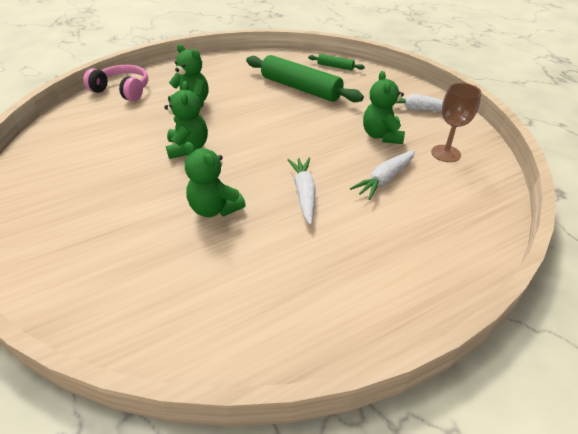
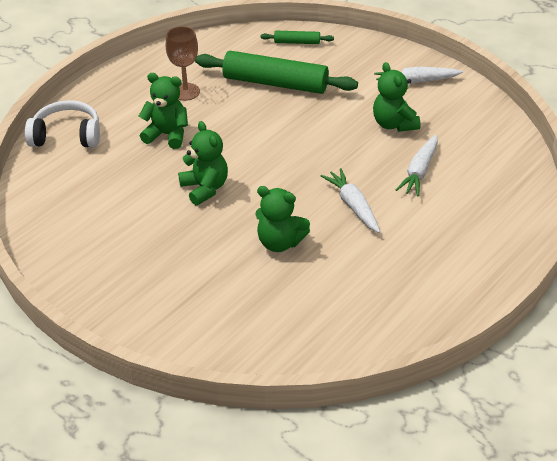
camera: 20 degrees left, 0 degrees up
(122, 90) = (67, 136): pink headphones -> white headphones
(445, 153) = (464, 129): brown goblet -> brown goblet (185, 92)

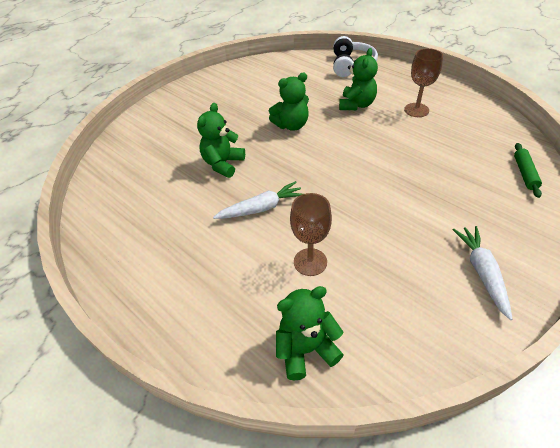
camera: 95 degrees right, 5 degrees up
(275, 83) = (444, 159): green rolling pin -> none
(394, 124) = (391, 245): green teddy bear -> green teddy bear (306, 349)
(419, 171) = (310, 262): white carrot -> brown goblet

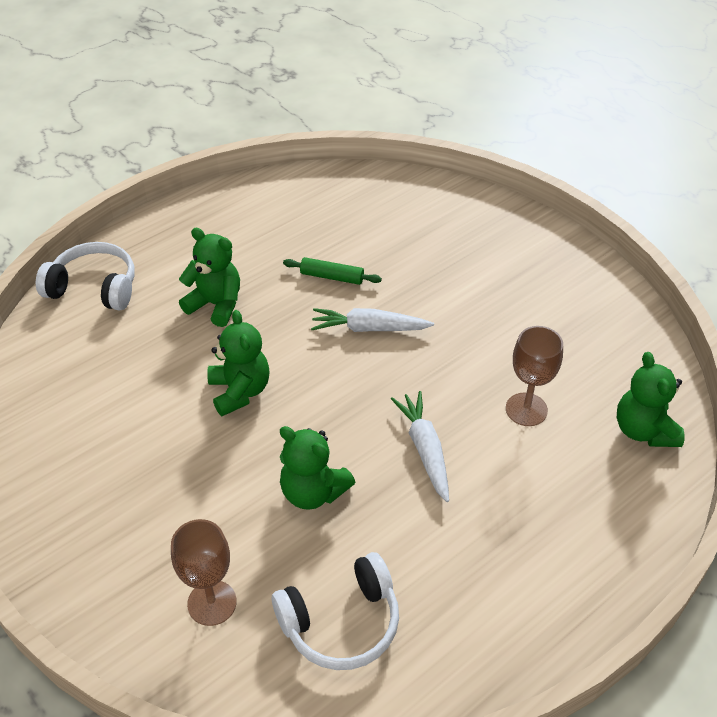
camera: 85 degrees left, 0 degrees up
(137, 187) = (341, 622): none -> white headphones
(416, 110) = (256, 246): brown goblet -> brown goblet (212, 603)
(482, 273) = (552, 273): white carrot -> white carrot (369, 328)
(524, 173) = (413, 195): green rolling pin -> green rolling pin (332, 277)

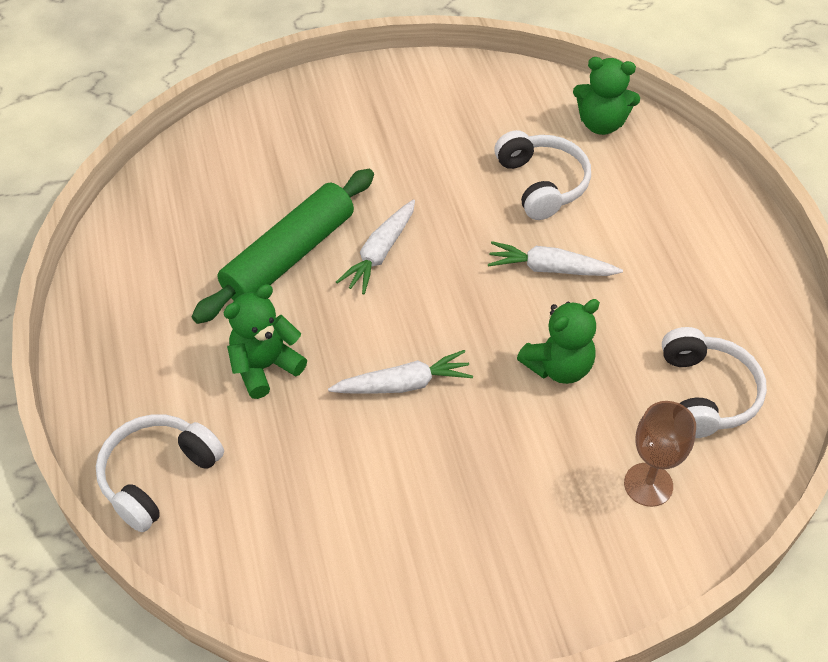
camera: 65 degrees left, 5 degrees up
(240, 391) = (403, 384): green teddy bear -> white carrot
(332, 277) = (289, 256): green rolling pin -> green rolling pin, size x2.17
(526, 409) = (541, 184): brown goblet -> white headphones

